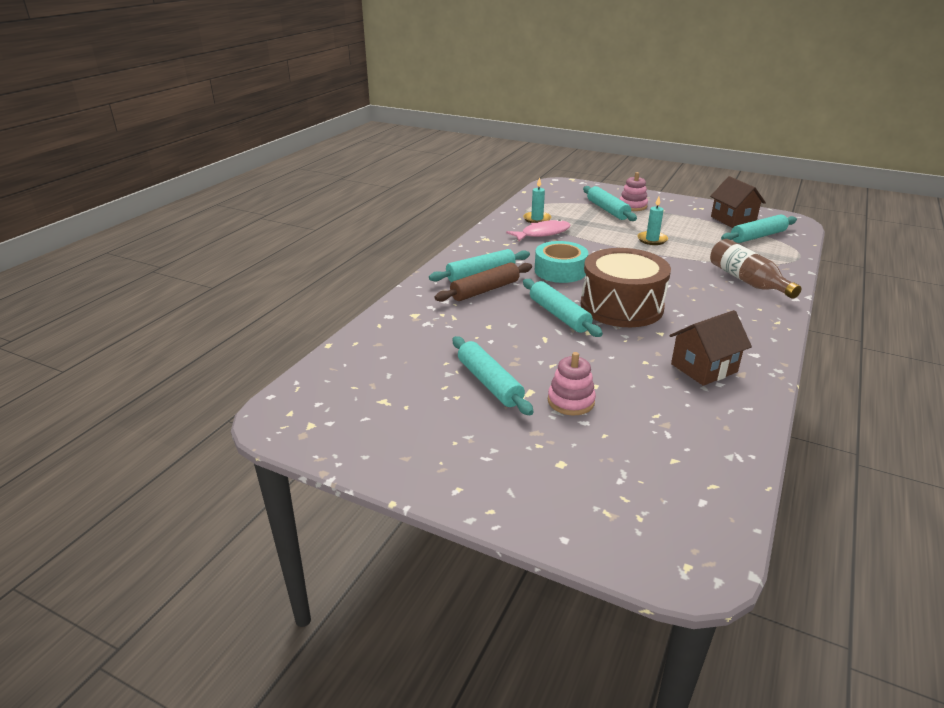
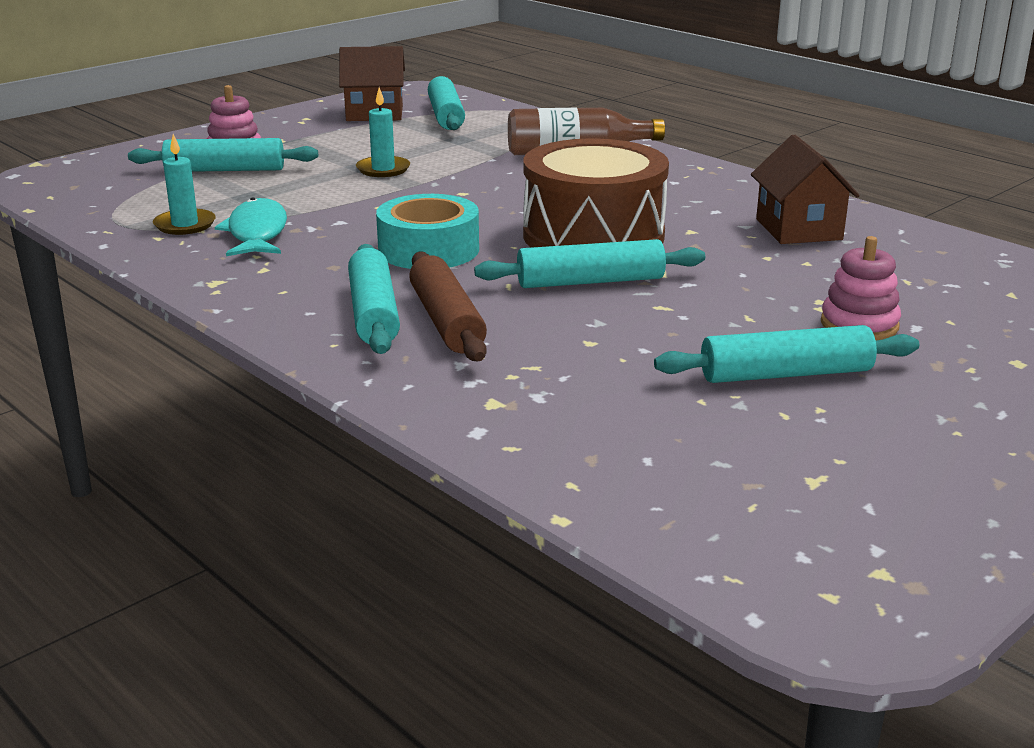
camera: 70 degrees left, 5 degrees down
(542, 233) = (257, 233): pink fish -> turquoise fish

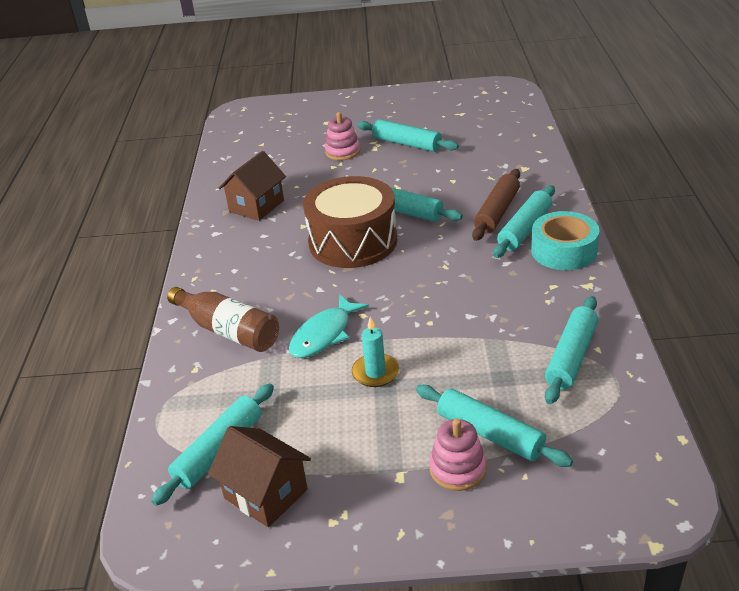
camera: 135 degrees left, 10 degrees up
(185, 225) = (571, 357): turquoise candle -> turquoise rolling pin
(257, 233) = (530, 325): turquoise fish -> turquoise fish (324, 334)
(428, 250) = (448, 265): turquoise tape -> turquoise tape (563, 251)

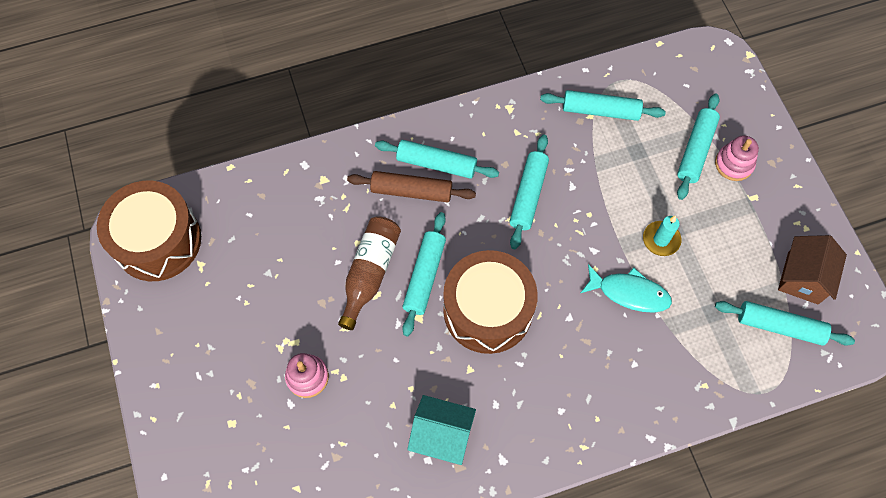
camera: 110 degrees left, 30 degrees up
(228, 331) = (649, 377): brown bottle -> brown bottle (370, 273)
(256, 206) = (441, 435): brown house -> turquoise house
(407, 143) = (281, 308): turquoise rolling pin -> turquoise rolling pin (528, 195)
(489, 98) = (157, 240): none -> brown drum
(563, 251) = (464, 129): turquoise tape -> none

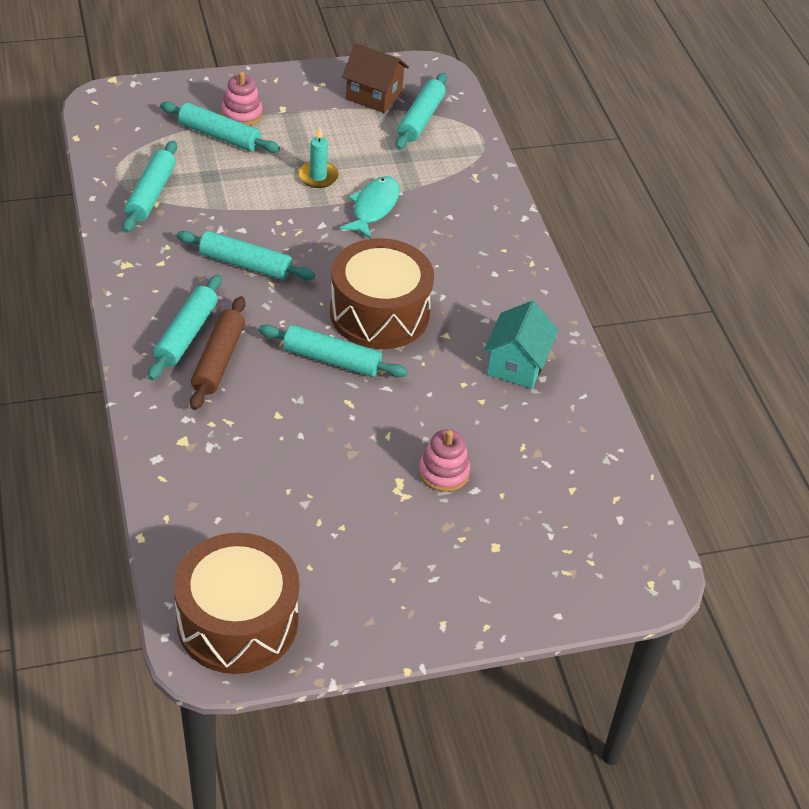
camera: 90 degrees left, 20 degrees down
(370, 273) = (320, 406): brown bottle -> none

